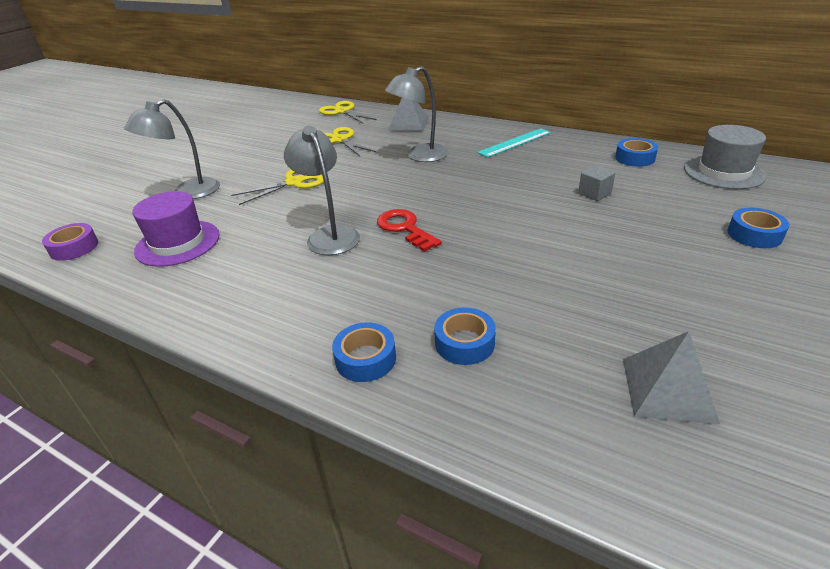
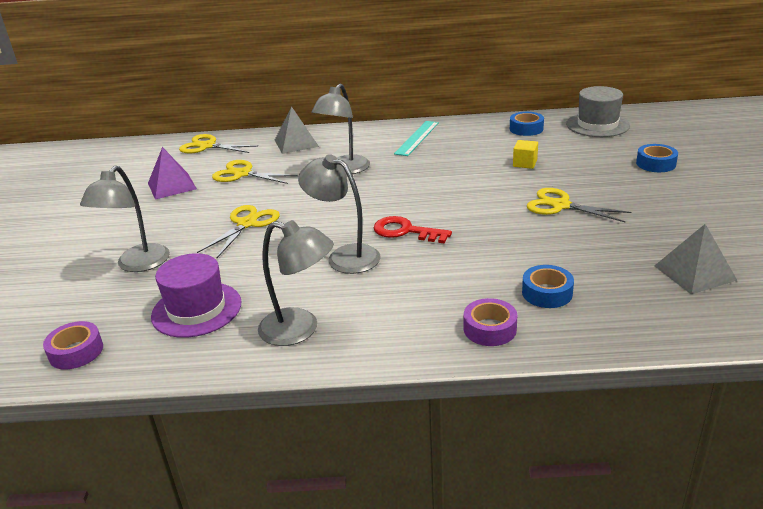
camera: 30 degrees left, 5 degrees down
(219, 290) = (300, 330): none -> grey lamp
(282, 137) = (172, 186): none -> purple pyramid
(365, 359) = (489, 329): blue tape -> purple tape
(585, 250) = (560, 205): none -> yellow scissors
(594, 193) = (525, 163): grey cube -> yellow cube

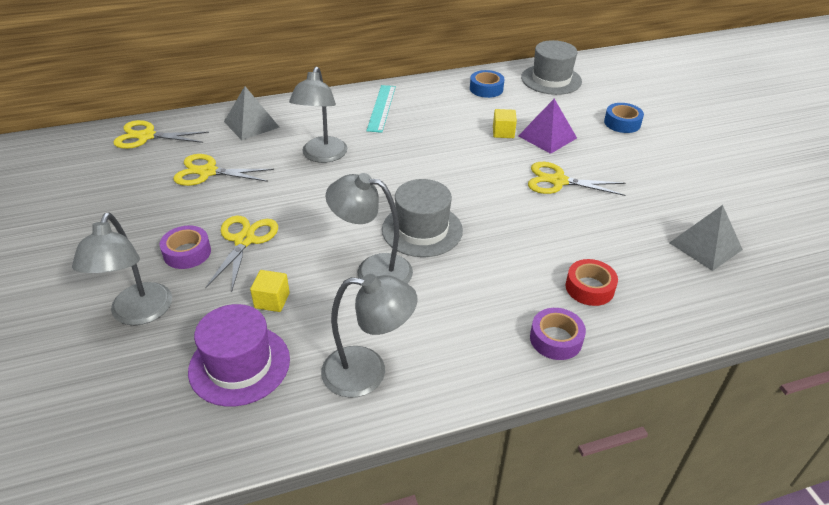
camera: 20 degrees left, 10 degrees up
(76, 352) = (119, 448): purple tape -> purple tape (187, 253)
(172, 186) = (128, 197): purple pyramid -> purple pyramid (547, 137)
(247, 268) = (272, 300): none -> yellow cube
(405, 231) = (422, 230): red key -> grey hat
(547, 293) = (589, 288): blue tape -> red tape

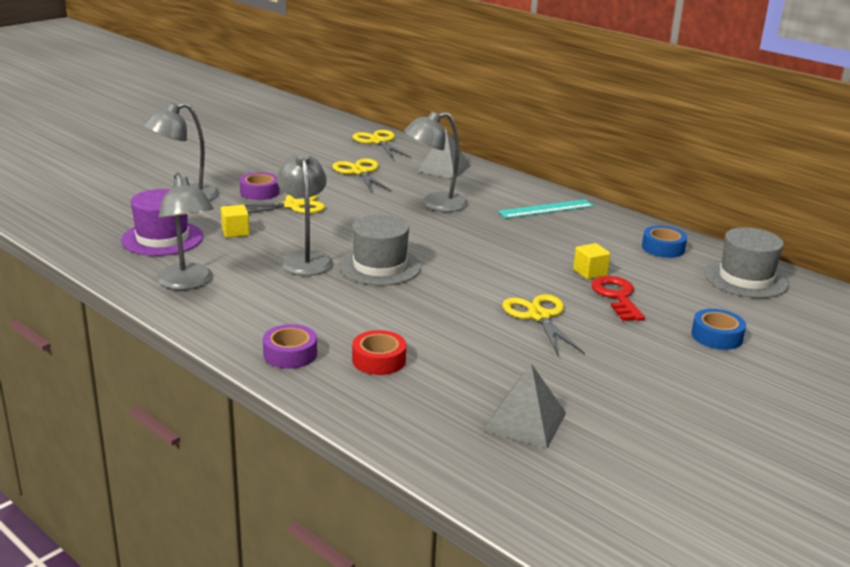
camera: 60 degrees right, 15 degrees down
(547, 137) = (617, 296): purple pyramid -> red key

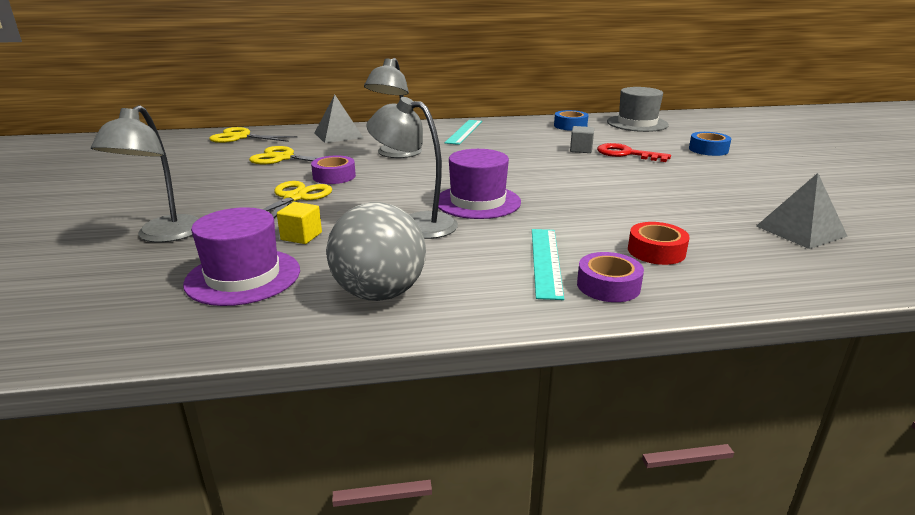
camera: 50 degrees left, 0 degrees up
(188, 283) = (379, 293): grey lamp -> grey ball
(259, 192) = (235, 202): purple tape -> purple tape (334, 176)
(302, 321) = (545, 261): none -> turquoise ruler
(379, 266) = (478, 202): grey hat -> purple hat
(539, 316) = (633, 180): yellow scissors -> none
(590, 272) = (581, 149): yellow cube -> grey cube

